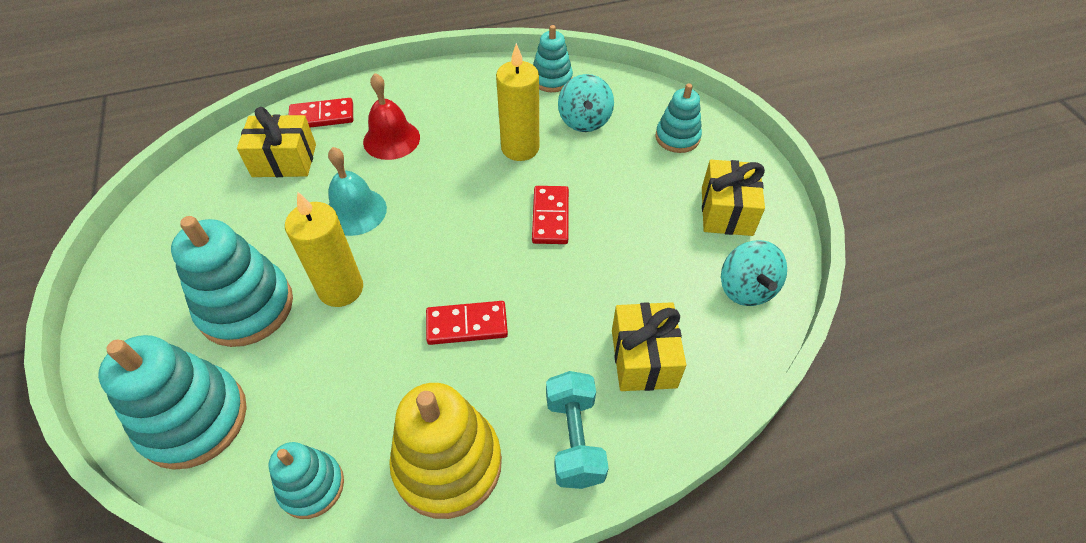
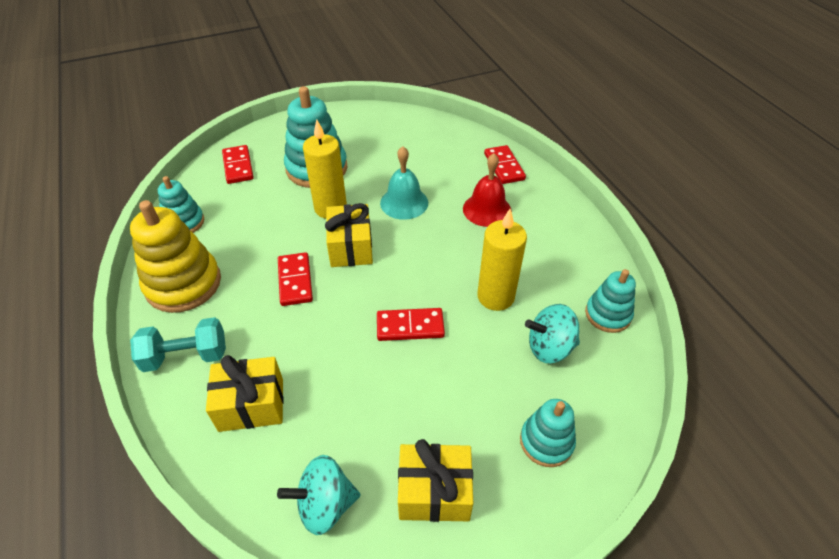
camera: 85 degrees right, 5 degrees down
(194, 419) = (238, 166): turquoise stacking toy -> red domino
(284, 160) = (451, 157): yellow gift -> yellow gift (351, 247)

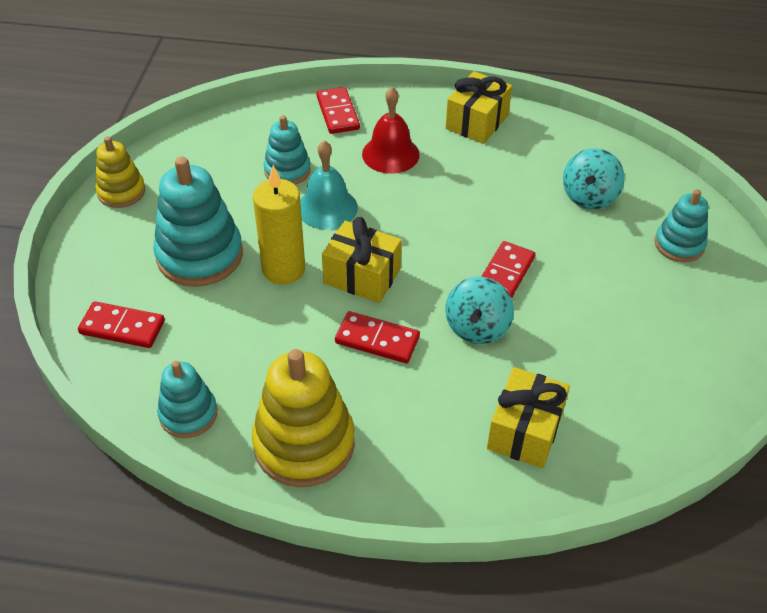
camera: 60 degrees left, 0 degrees up
(186, 356) = (423, 470): turquoise dumbbell -> none
(325, 504) = (665, 410): turquoise spinning top -> turquoise spinning top (477, 328)
(346, 116) = (121, 192): none -> yellow stacking toy
(434, 492) = (689, 333): yellow gift -> yellow gift (477, 122)
(495, 296) = (509, 202): yellow candle -> none
(504, 166) = (337, 113): red domino -> red domino turned 60 degrees clockwise
(608, 314) = (577, 145): turquoise stacking toy -> turquoise stacking toy (287, 170)

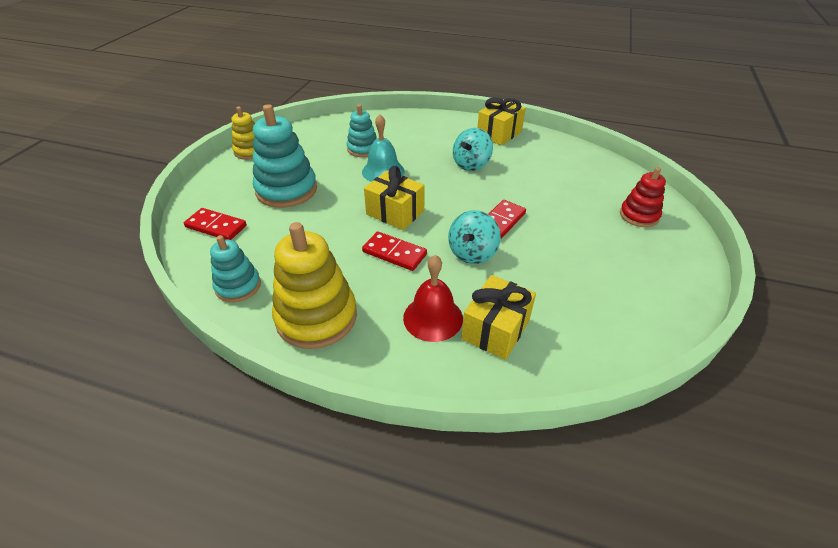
camera: 10 degrees right, 5 degrees down
(283, 269) = (341, 203): yellow candle -> none
(337, 113) = (406, 122): red domino -> none
(390, 154) = (435, 146): red bell -> red bell (433, 318)
(589, 197) = (572, 181): turquoise spinning top -> turquoise spinning top (471, 164)
(679, 244) = (639, 215): turquoise stacking toy -> red stacking toy

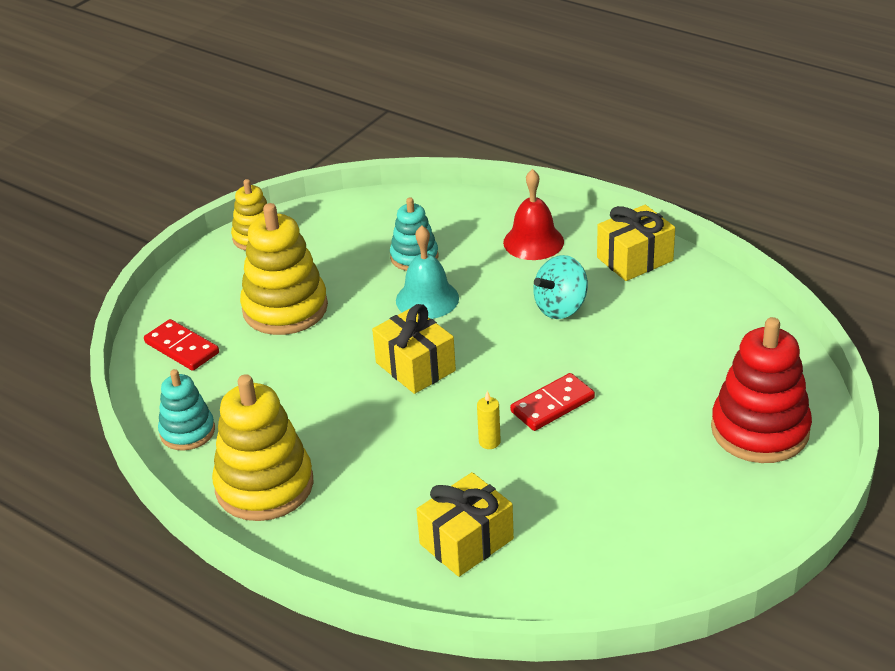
camera: 20 degrees right, 5 degrees down
(286, 190) = (285, 308): turquoise stacking toy -> yellow stacking toy
(394, 253) = (389, 423): red domino -> none
(433, 318) = (398, 513): red bell -> red bell (533, 242)
(472, 253) = (489, 442): turquoise spinning top -> yellow candle
(639, 215) = (760, 430): red stacking toy -> red stacking toy, size x1.71

